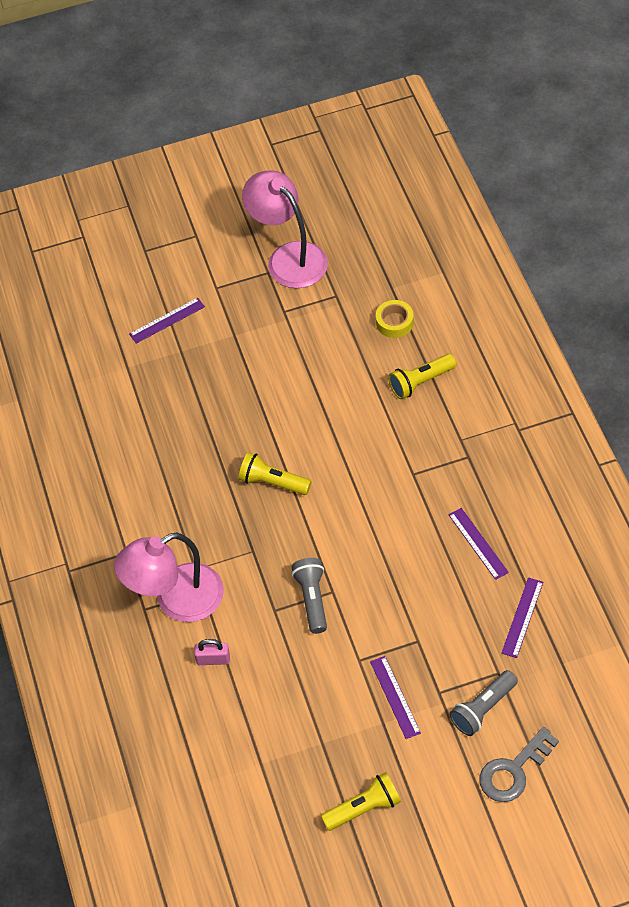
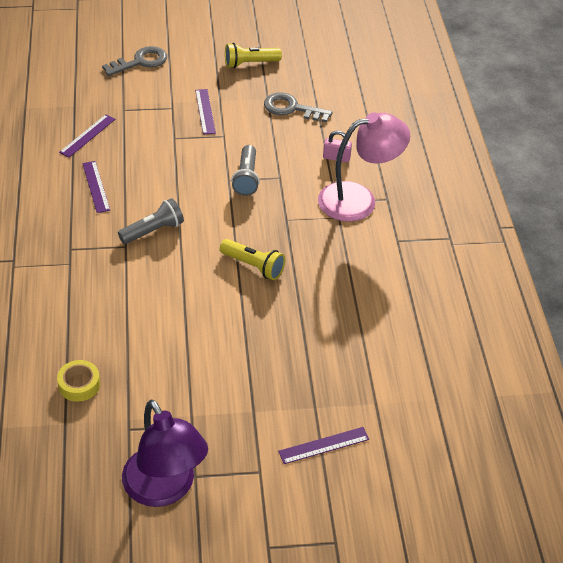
camera: 175 degrees left, 10 degrees down
(286, 732) = (292, 108): none -> grey key
(288, 257) = (165, 489): pink lamp -> purple lamp
(420, 382) = (81, 320): yellow flashlight -> none
(483, 708) = (145, 94): grey flashlight -> grey flashlight (153, 231)

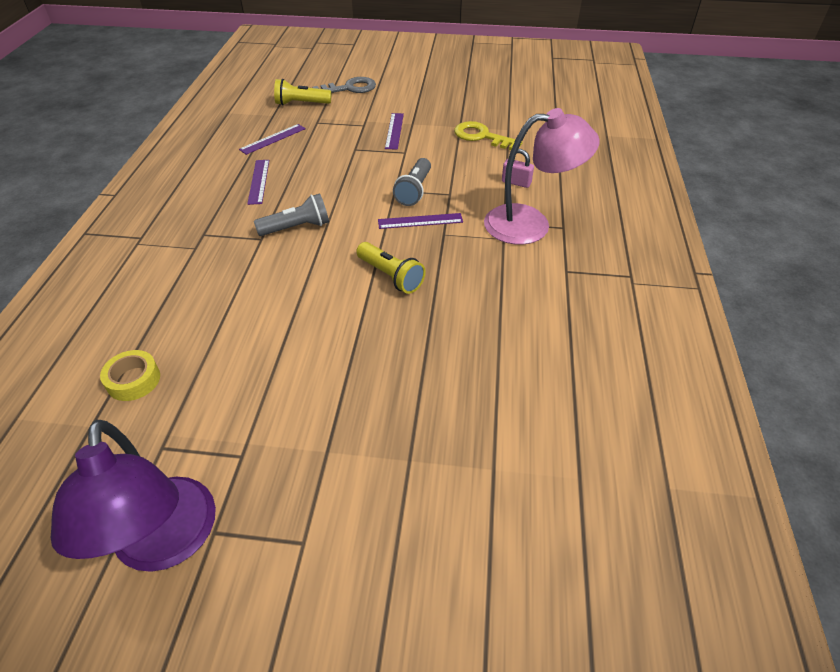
camera: 15 degrees right, 0 degrees up
(250, 63) = (452, 98): yellow flashlight -> yellow flashlight (301, 104)
(292, 108) = (481, 136): grey key -> yellow key
(324, 445) = (405, 519): purple ruler -> purple ruler (420, 221)

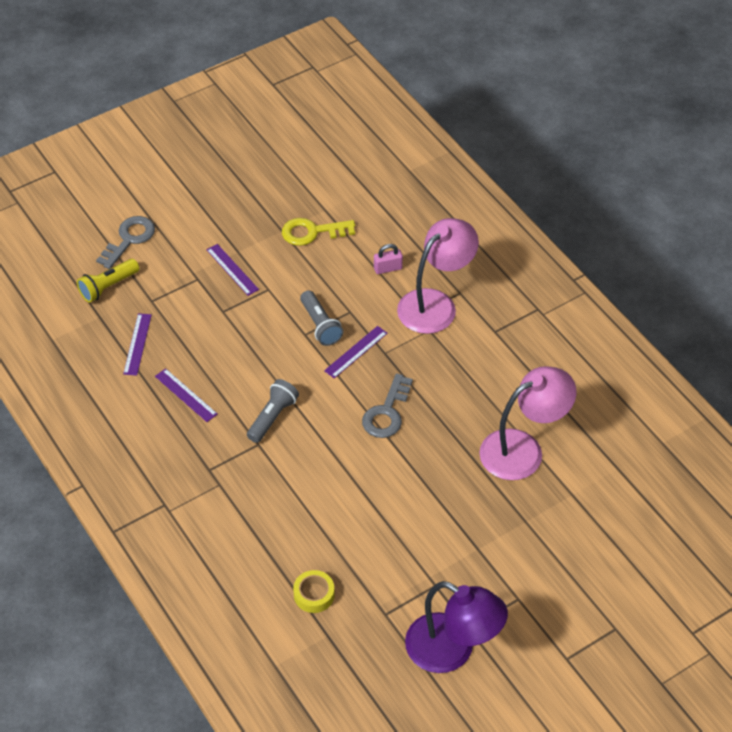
camera: 40 degrees left, 5 degrees up
(391, 276) = (387, 412): yellow flashlight -> grey key
(485, 386) = (523, 449): none -> pink lamp

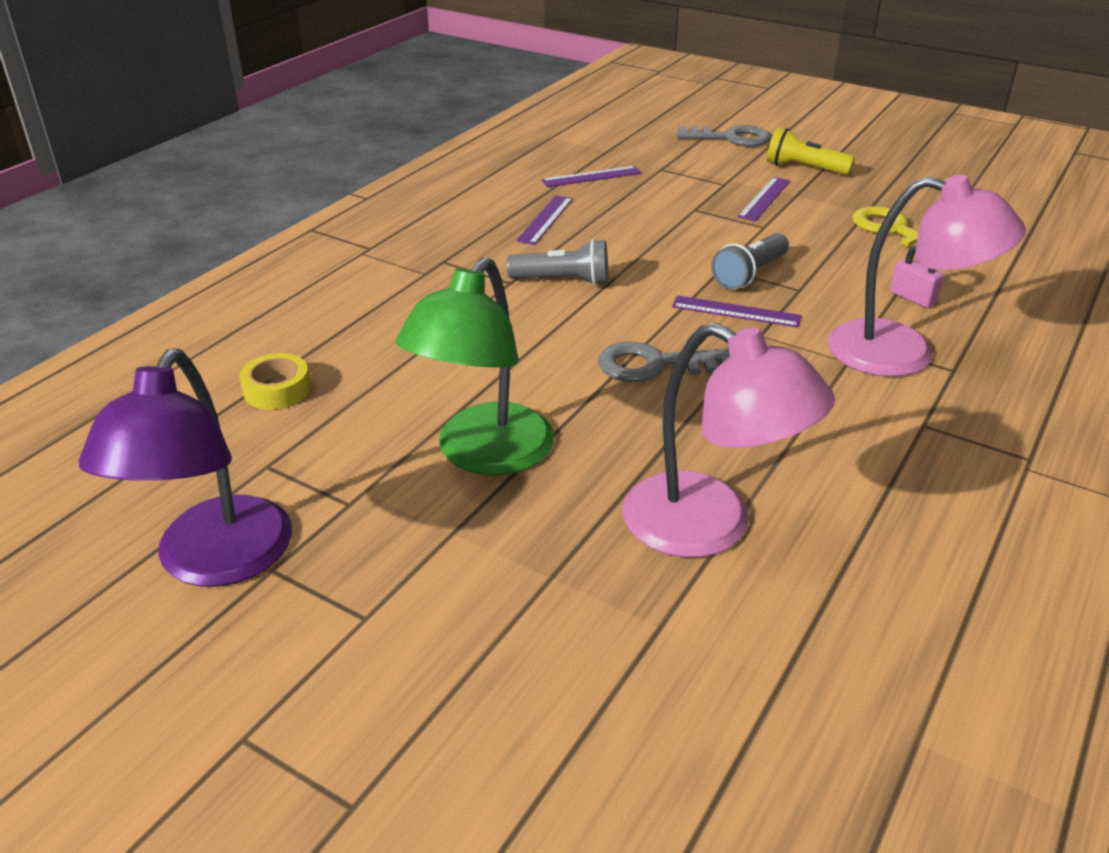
camera: 65 degrees right, 15 degrees down
(108, 287) = (653, 144): yellow flashlight -> yellow flashlight (804, 168)
(425, 517) = (484, 455): none -> green lamp

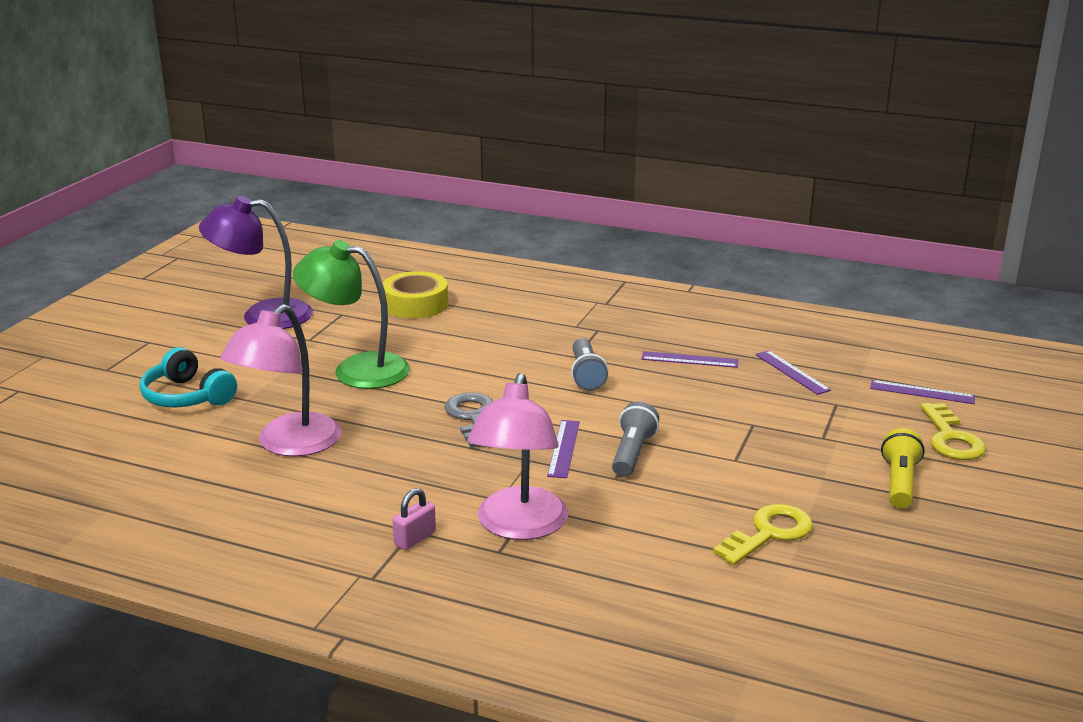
camera: 80 degrees right, 10 degrees down
(277, 390) = (415, 304): yellow tape -> yellow tape, size x1.59
(520, 657) = (187, 396): none -> turquoise headphones
(731, 138) = (951, 438): grey key -> yellow key
(749, 274) = (632, 453): grey flashlight -> grey flashlight turned 75 degrees clockwise
(764, 199) = (801, 459): purple ruler -> purple ruler (922, 392)
(912, 298) = (623, 537): pink padlock -> pink padlock (415, 538)

